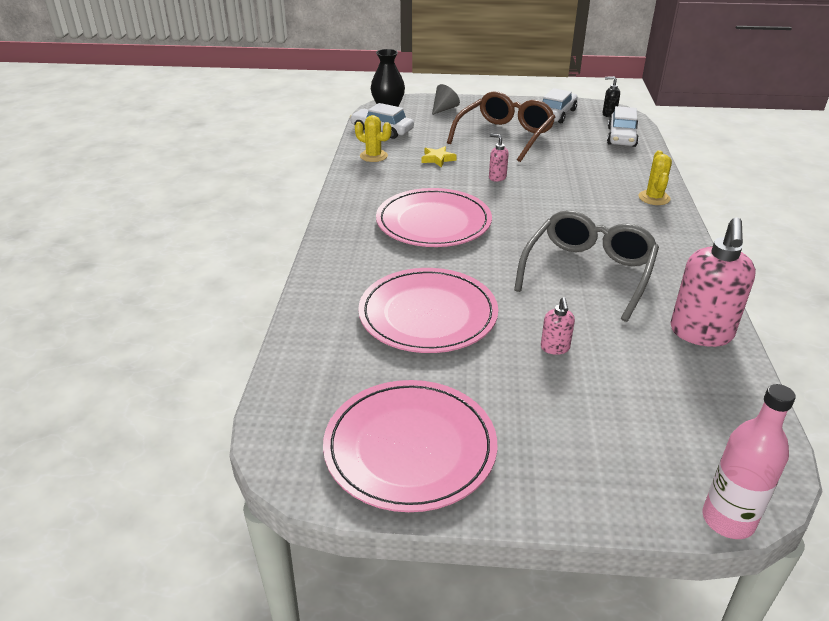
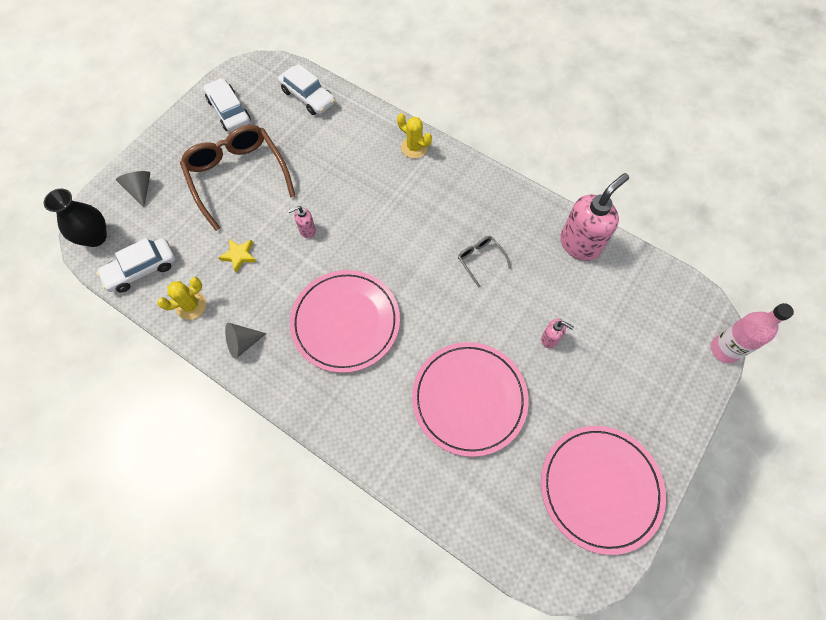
camera: 60 degrees left, 30 degrees up
(364, 185) = (242, 343): none -> grey cone
(588, 272) = (480, 260): grey glasses -> grey glasses, size x0.45
(609, 114) = (261, 75): black soap dispenser -> none
(701, 333) = (580, 244): pink soap dispenser -> pink soap dispenser turned 90 degrees counterclockwise

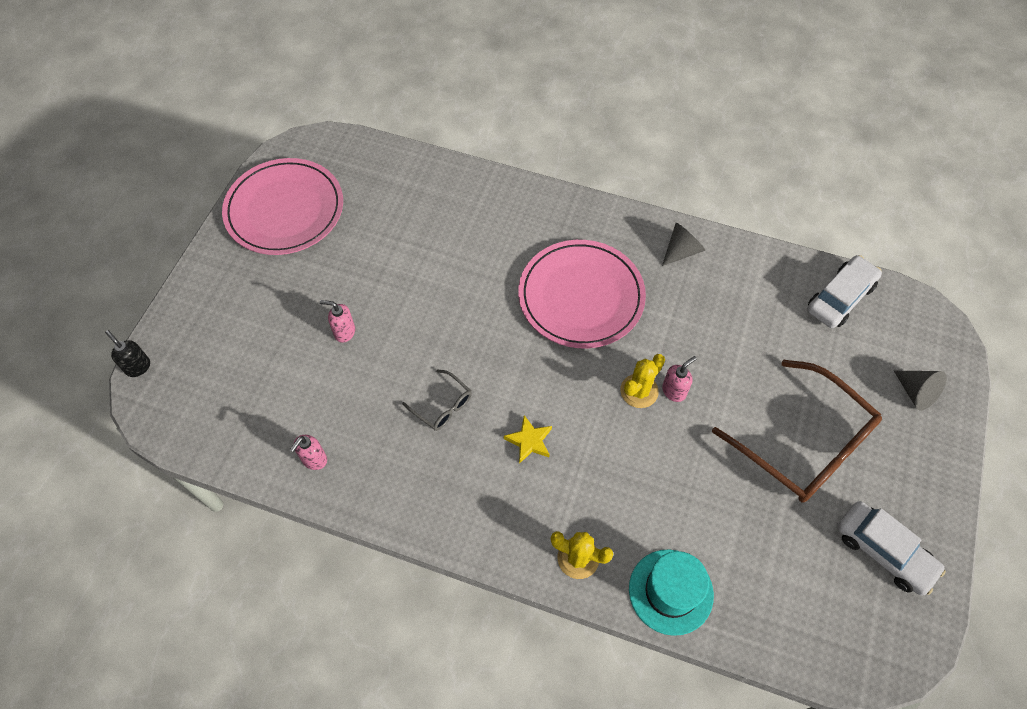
camera: 165 degrees right, 5 degrees down
(95, 237) = (921, 320): black vase -> none
(191, 306) = (758, 274): yellow cactus -> yellow cactus (639, 391)
(239, 255) = (739, 340): yellow star -> yellow star (529, 441)
(308, 97) = (780, 614): white car -> none
(365, 120) = (670, 591): none -> turquoise hat
(469, 399) = (425, 254): pink plate -> none
(580, 244) = (314, 460): pink soap dispenser -> pink soap dispenser, size x0.47
(724, 350) = (138, 367): pink bottle -> black soap dispenser

